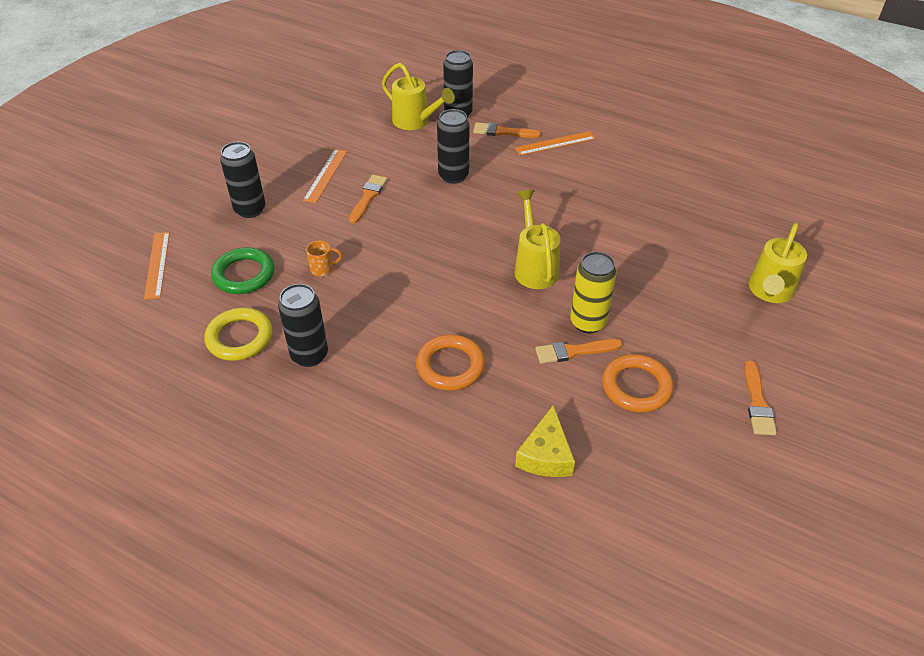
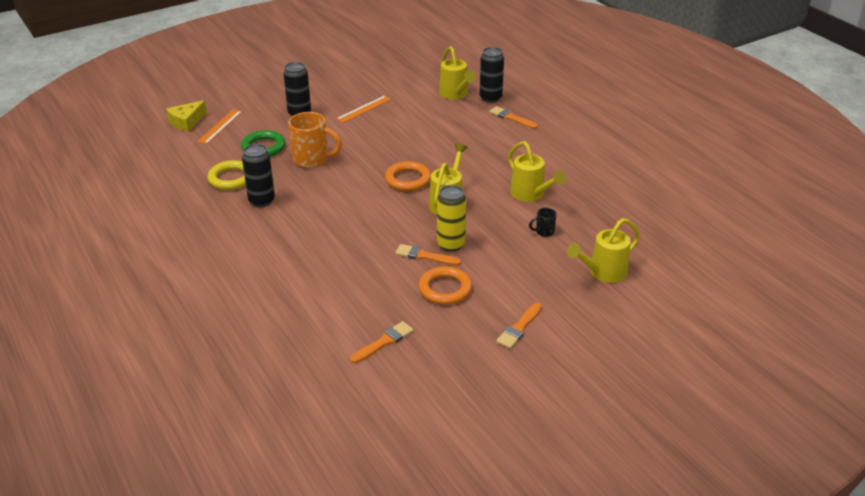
camera: 30 degrees right, 10 degrees down
(323, 269) = (312, 159): orange mug -> orange mug, size x2.12
(368, 197) = (379, 129): orange brush -> orange brush (384, 342)
(450, 366) = (338, 235): orange ring -> orange ring (408, 179)
(453, 176) = (448, 134): black can -> none
(546, 455) = (349, 300): yellow cheese -> yellow cheese (187, 122)
(555, 143) = (542, 136): orange ruler -> none
(610, 222) = (531, 195): none -> yellow watering can
(667, 264) = (544, 232): none -> black mug

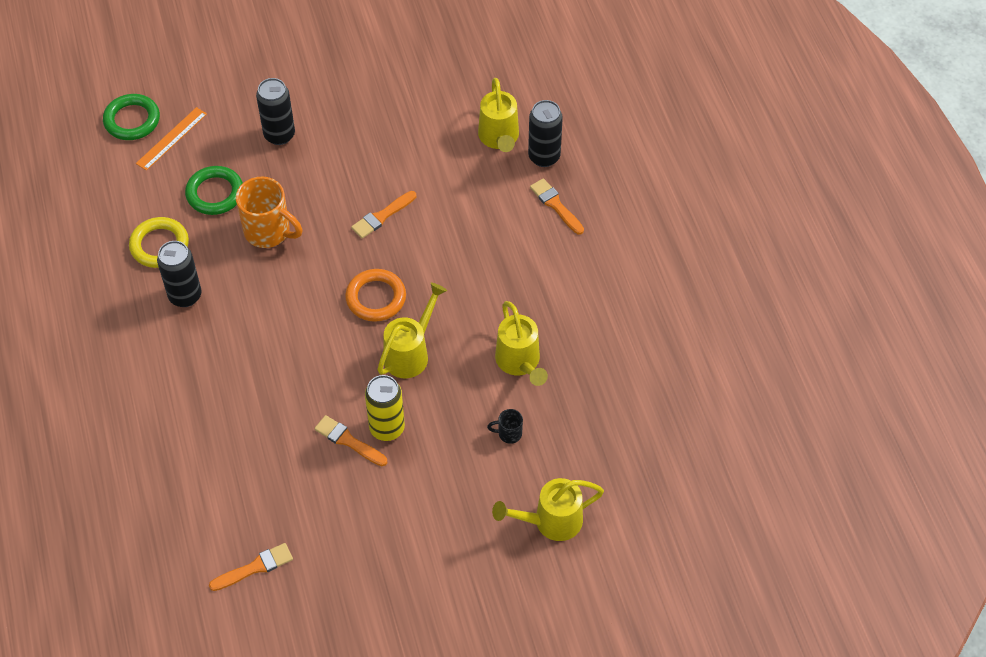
camera: 15 degrees right, 20 degrees up
(187, 122) = (132, 120): yellow cheese -> green ring
(364, 109) = (367, 143): orange ruler -> none
(445, 289) = (353, 501): orange ring -> none
(519, 328) = (414, 585): orange brush -> orange brush (382, 216)

